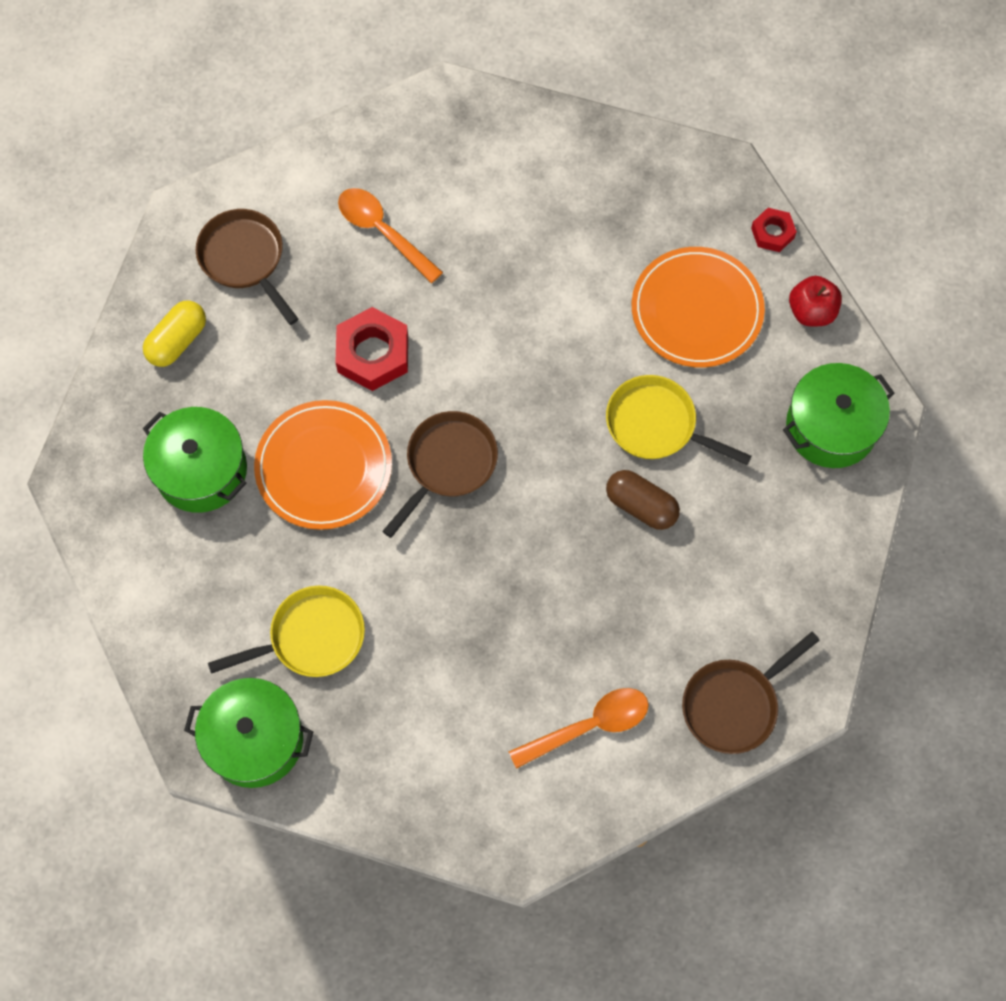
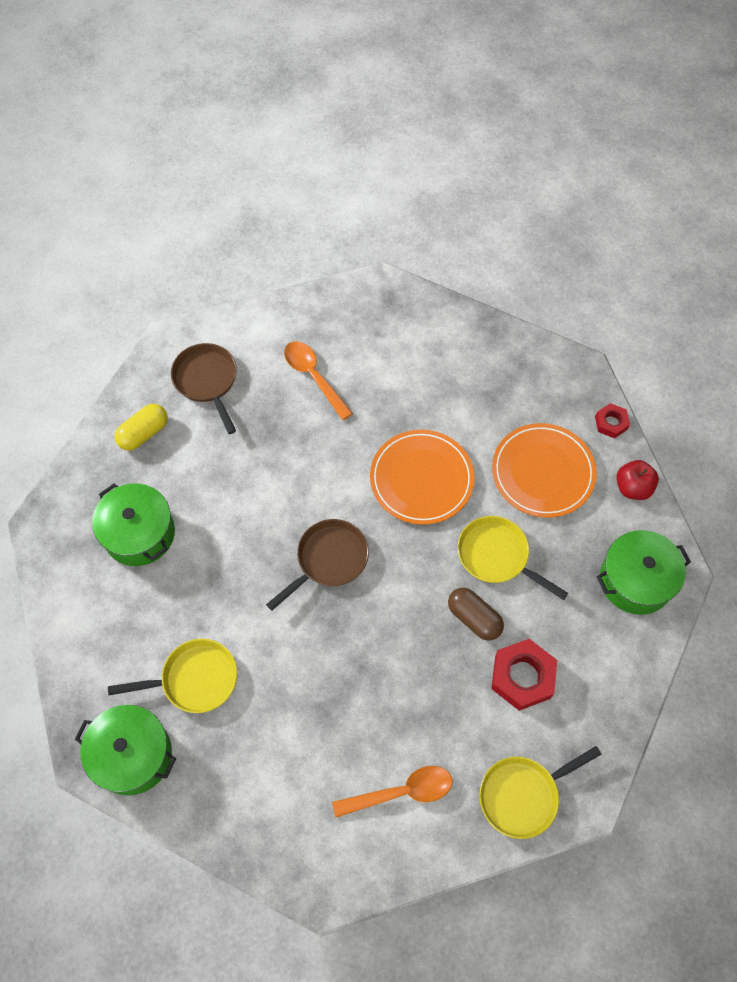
camera: 10 degrees right, 5 degrees down
(324, 467) = (233, 546): orange plate -> orange plate (421, 479)
(373, 354) = (288, 466): red nut -> red nut (522, 677)
(734, 704) = (523, 795): brown pan -> yellow pan

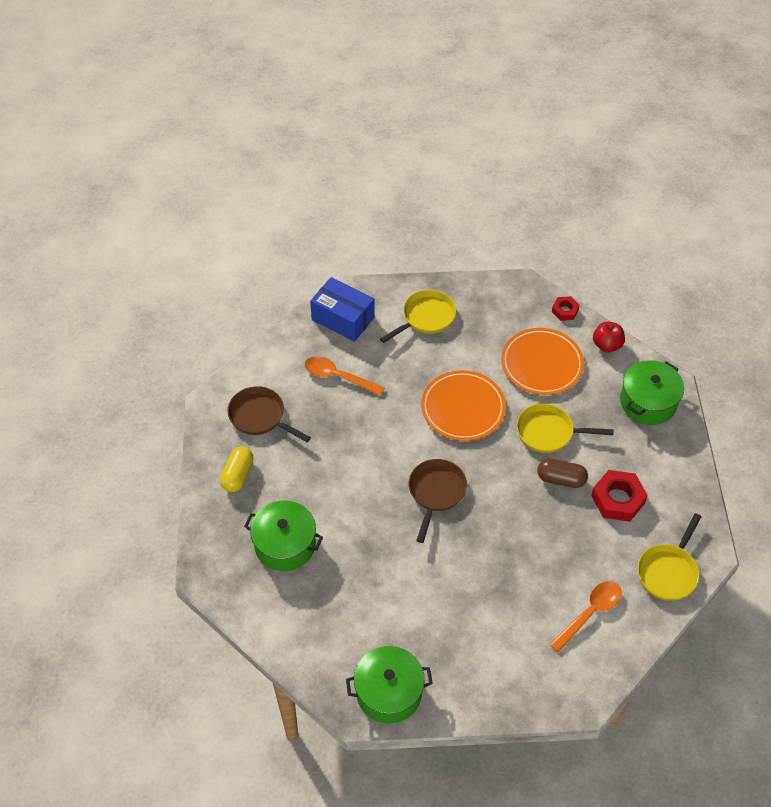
camera: 30 degrees left, 10 degrees down
(194, 679) = (397, 619): yellow pan -> yellow pan (426, 317)
(361, 314) = (343, 318): none -> blue box

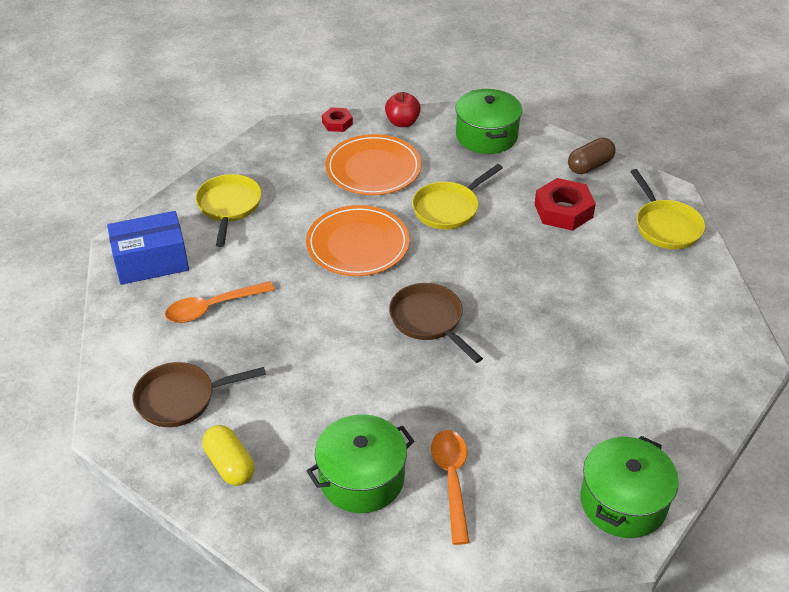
camera: 50 degrees left, 10 degrees down
(561, 479) = (506, 231): brown capsule -> brown capsule (590, 166)
(589, 613) = (663, 299): orange spoon -> orange spoon (452, 480)

